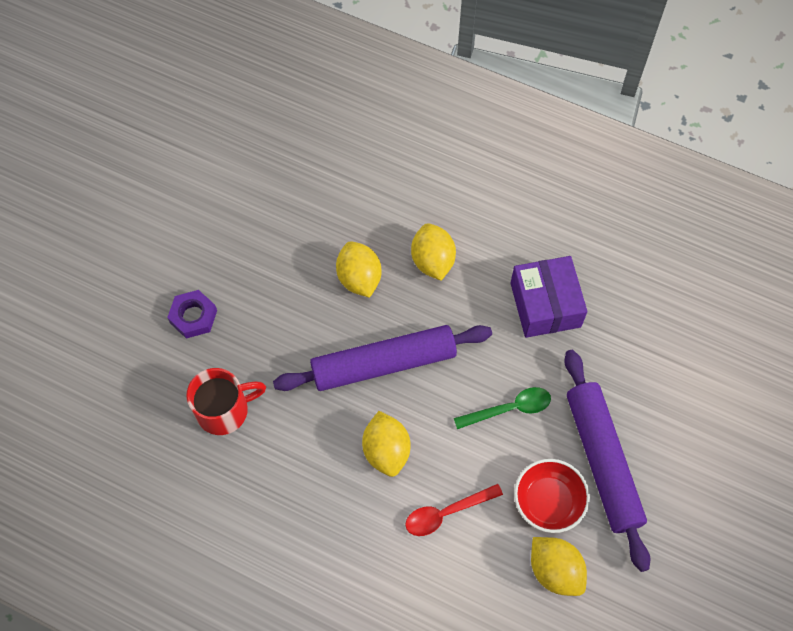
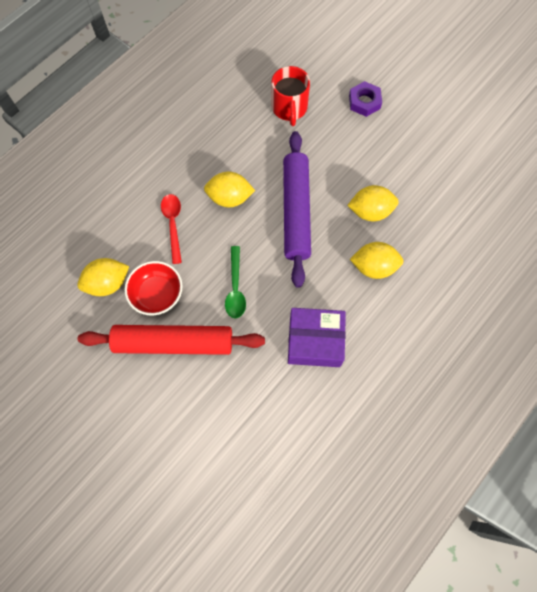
camera: 105 degrees right, 5 degrees up
(603, 461) = (174, 343): purple rolling pin -> red rolling pin

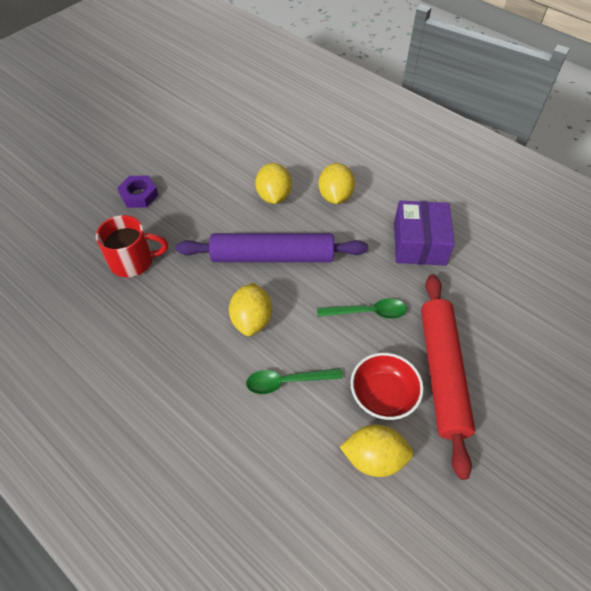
camera: 90 degrees left, 15 degrees down
(108, 283) = (374, 458): yellow lemon -> yellow lemon turned 60 degrees counterclockwise
(173, 225) = (287, 381): red spoon -> green spoon

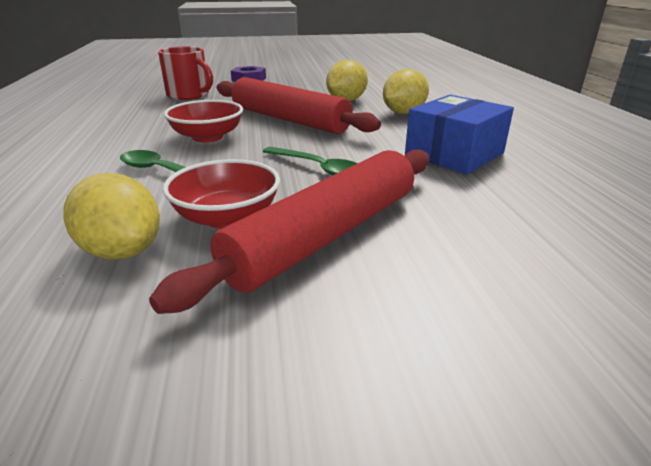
camera: 40 degrees right, 25 degrees down
(252, 320) = (207, 137): yellow lemon -> red bowl
(272, 256) = (289, 119): purple rolling pin -> red rolling pin
(419, 243) = (454, 154): purple box -> blue box

